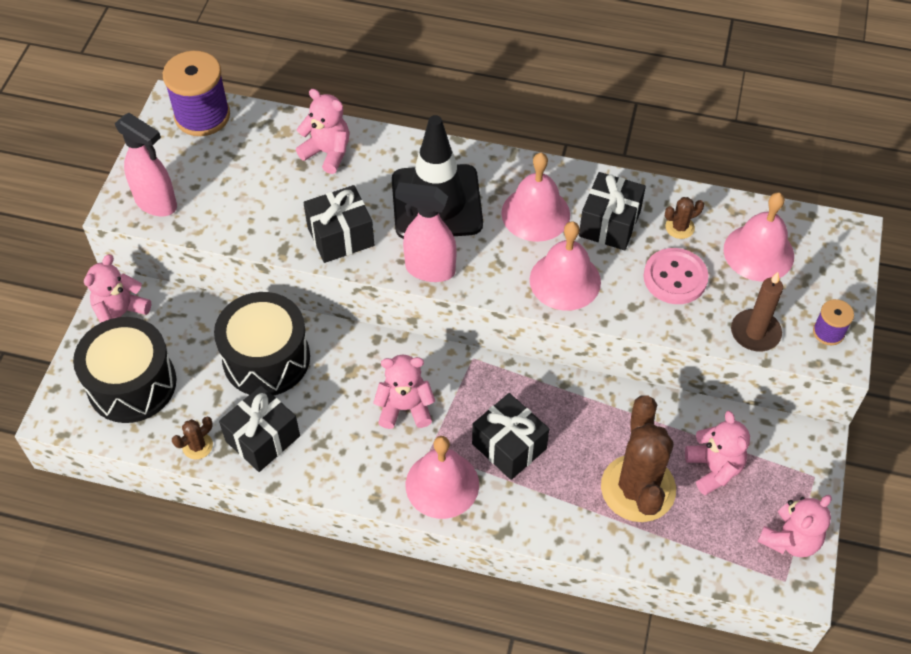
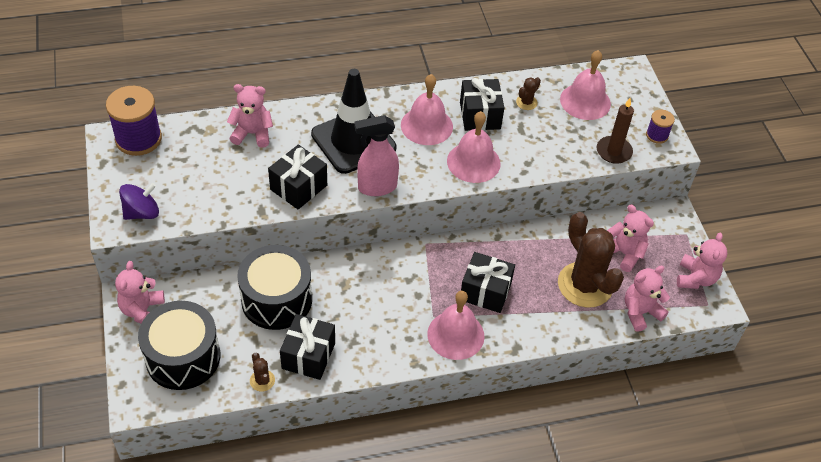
camera: 30 degrees left, 5 degrees down
(156, 203) = (142, 213): pink spray bottle -> purple spinning top
(197, 446) = (262, 380): brown cactus -> brown cactus turned 45 degrees counterclockwise
(405, 408) = (398, 294): pink teddy bear -> pink teddy bear (640, 312)
(675, 278) = (543, 135): pink button -> none

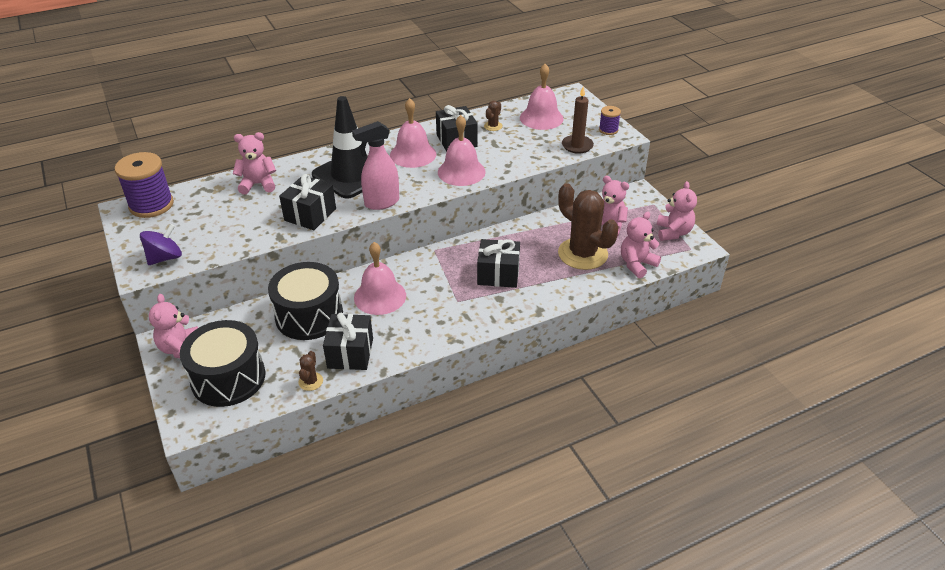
camera: 10 degrees left, 10 degrees down
(262, 380) = (311, 381): brown cactus -> brown cactus turned 45 degrees clockwise
(455, 335) = (482, 311): pink bell -> pink bell (380, 296)

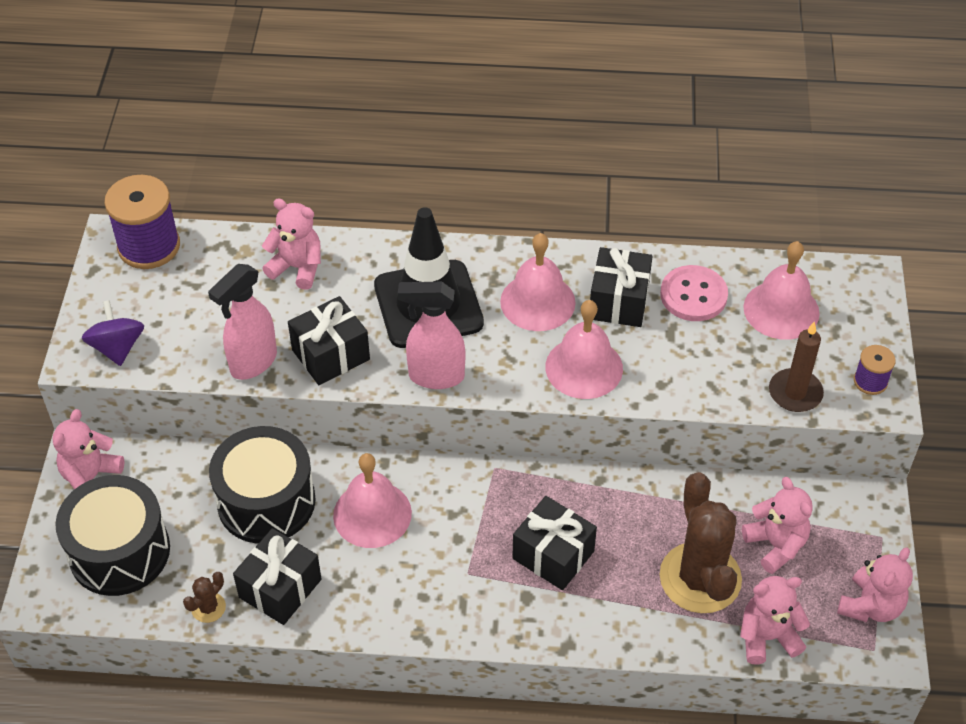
camera: 30 degrees right, 10 degrees up
(165, 258) = (117, 347): purple spinning top -> purple spinning top turned 90 degrees counterclockwise
(263, 234) = (253, 363): none -> pink spray bottle
(493, 126) = (693, 295): brown cactus -> pink button

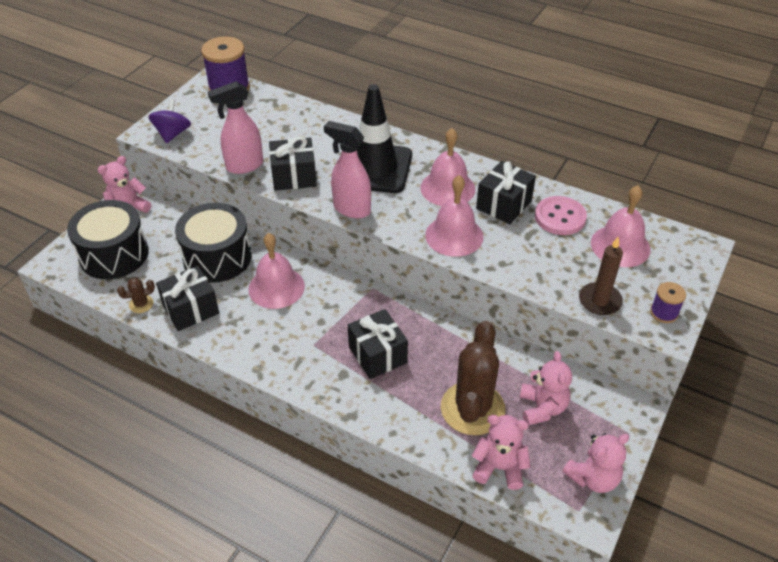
camera: 25 degrees right, 5 degrees down
(297, 268) = (307, 124): pink teddy bear -> none

